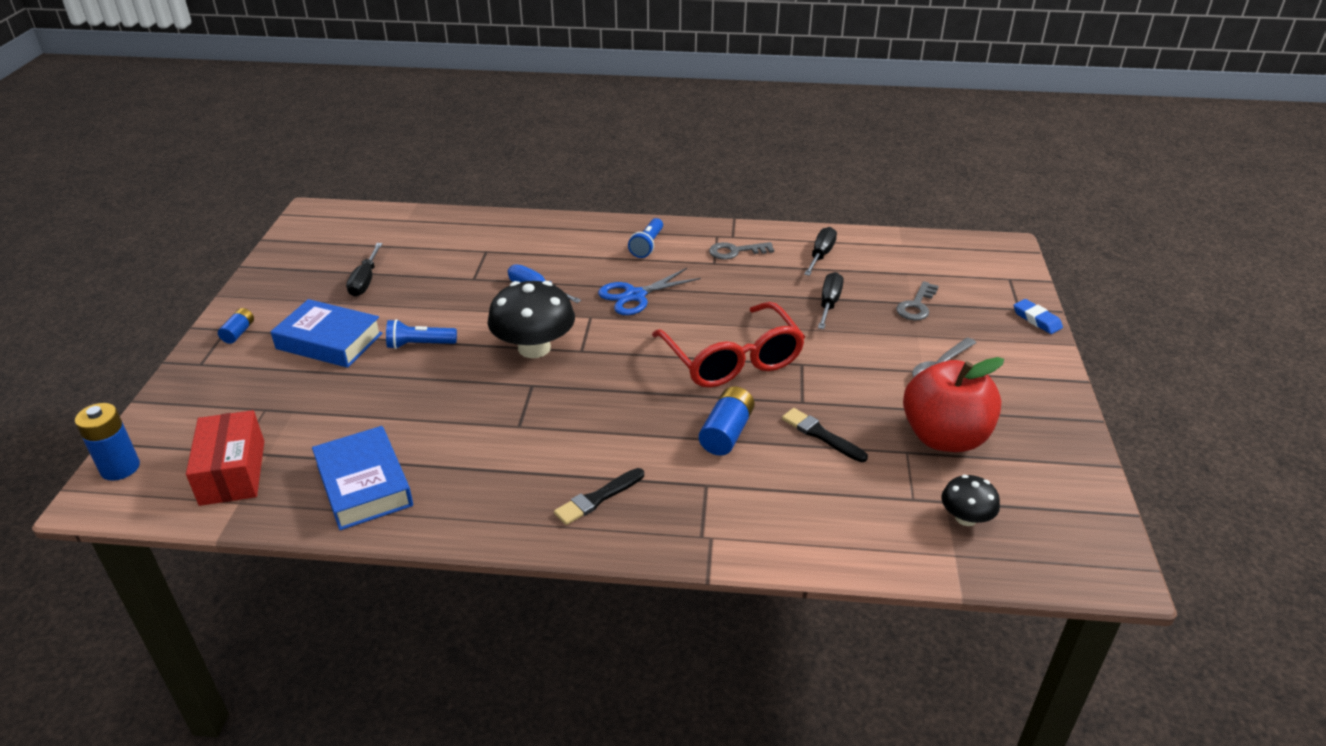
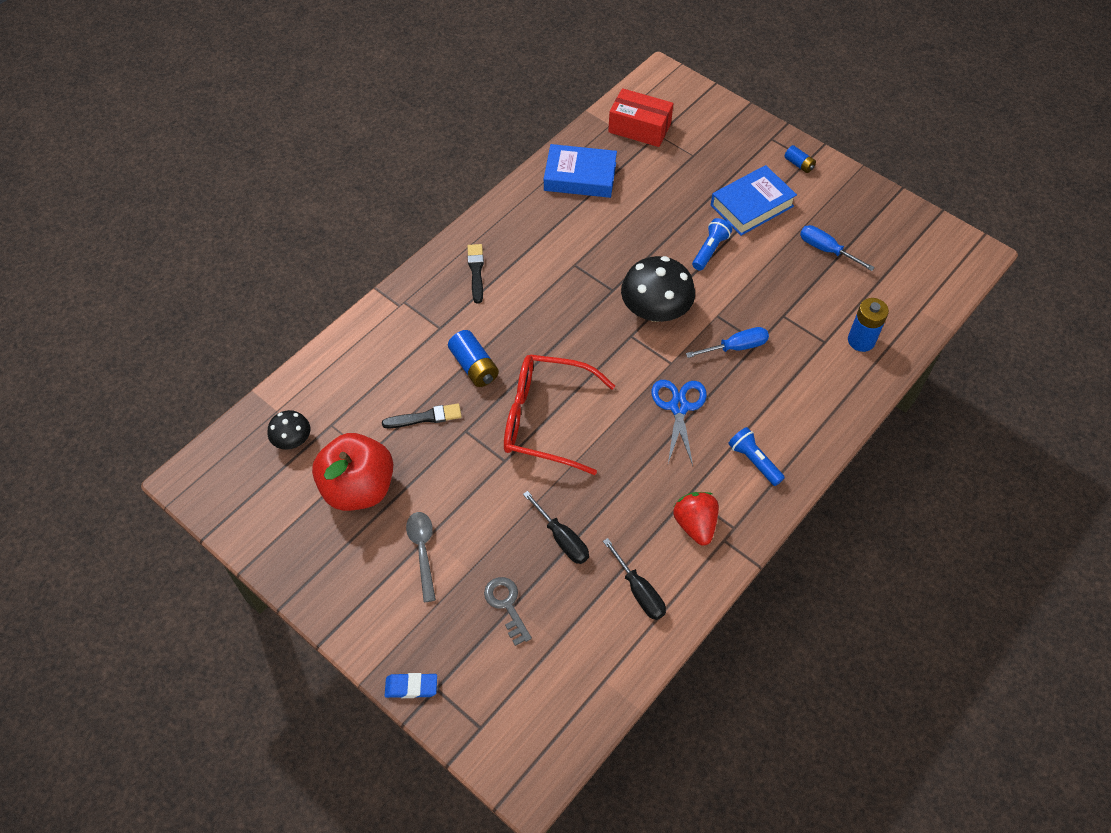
camera: 125 degrees right, 20 degrees up
(120, 468) = (682, 87): blue battery -> blue battery (861, 340)
(365, 281) = (826, 250): black screwdriver -> blue screwdriver
(736, 251) = (695, 524): grey key -> red strawberry

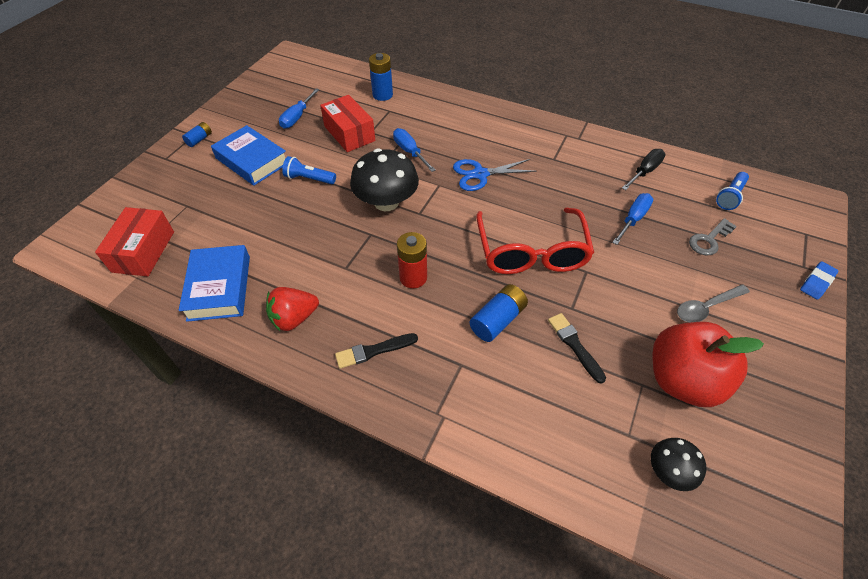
camera: 105 degrees left, 5 degrees down
(411, 687) = (817, 282): blue eraser -> blue eraser turned 60 degrees clockwise
(545, 313) = (413, 277): none -> red battery
(562, 538) = (633, 219): black screwdriver -> blue screwdriver
(695, 524) = (575, 152): red strawberry -> red strawberry (294, 318)
(754, 461) = (508, 132): blue flashlight -> blue flashlight (730, 197)
(783, 295) = (349, 133): none -> red box

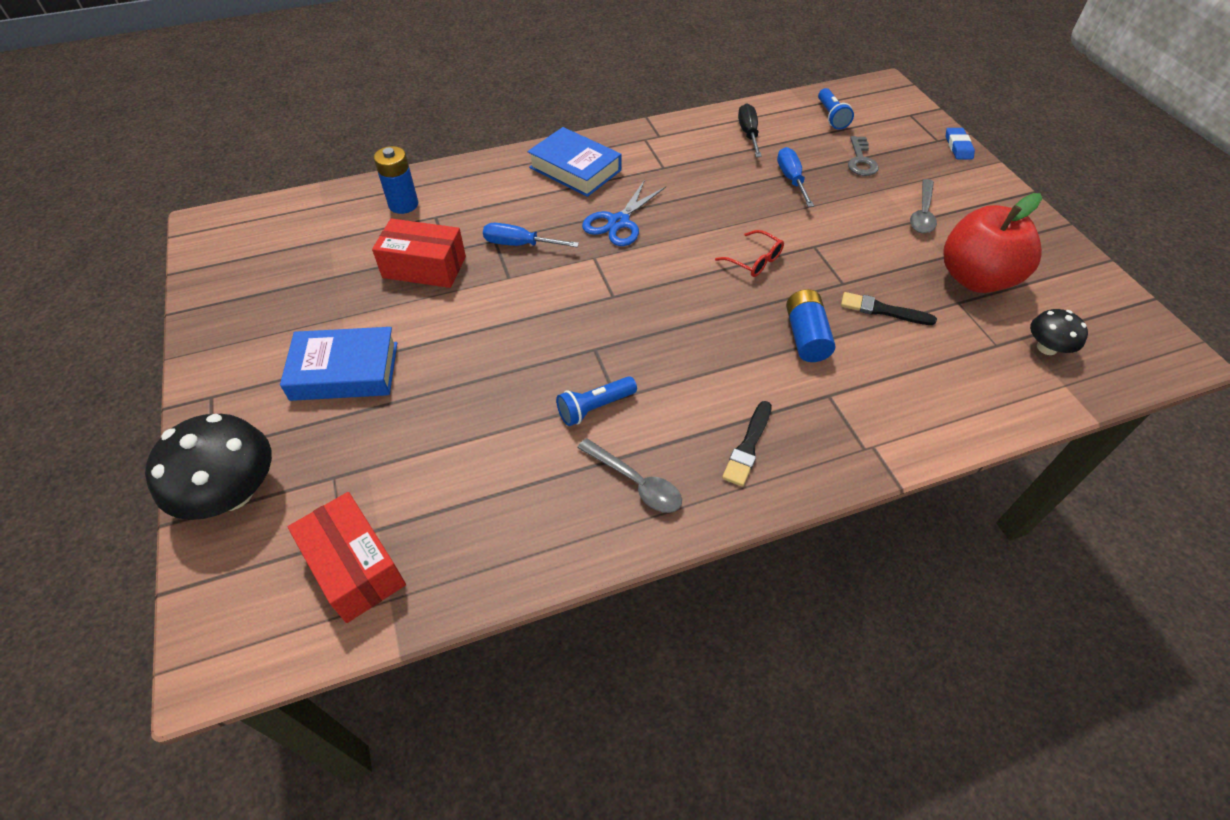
camera: 45 degrees left, 0 degrees up
(199, 139) = (229, 395): blue battery -> none
(219, 287) = (512, 523): blue book -> blue book (575, 169)
(294, 318) = (636, 483): red strawberry -> grey spoon
(297, 117) = (331, 288): blue screwdriver -> none
(309, 179) = (447, 343): blue flashlight -> blue flashlight (595, 408)
(386, 202) = (566, 308): black mushroom -> black mushroom (233, 492)
(413, 277) = (690, 357): red battery -> none
(531, 252) = (754, 260): red glasses -> red glasses, size x0.45

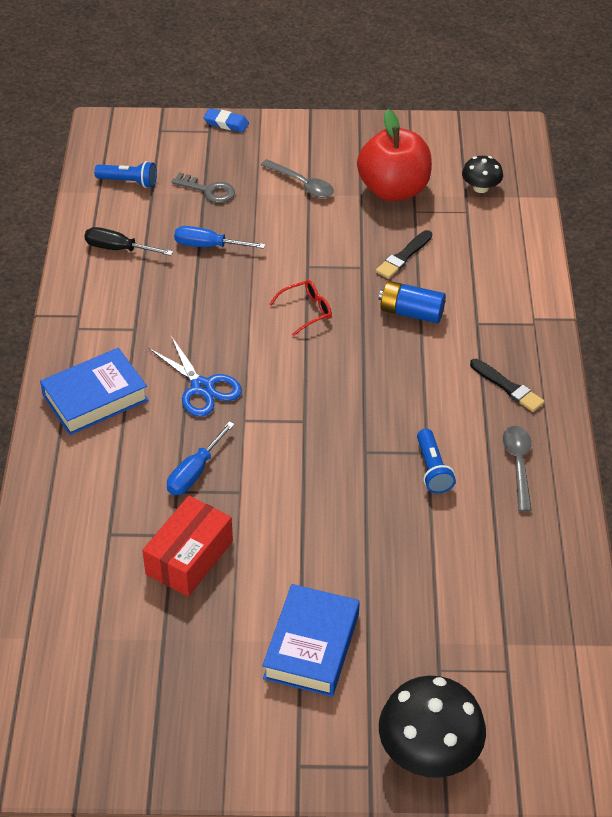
camera: 70 degrees left, 5 degrees down
(355, 566) = (537, 664): red box -> none
(403, 204) = (71, 559): blue battery -> none
(636, 483) = (518, 464): grey spoon -> grey spoon turned 60 degrees counterclockwise

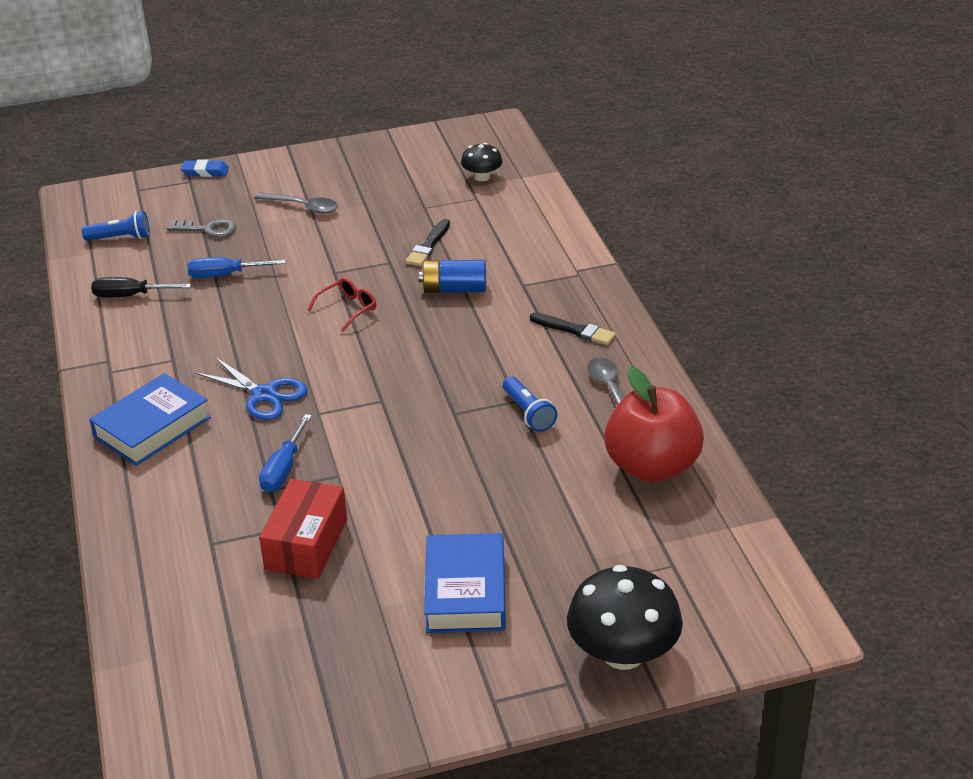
camera: 15 degrees left, 10 degrees down
(393, 190) = (397, 194): red apple -> red apple (652, 466)

